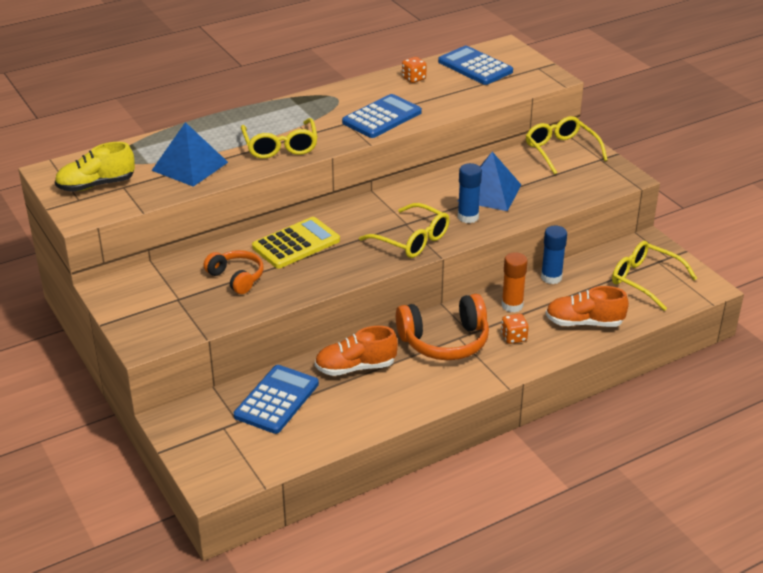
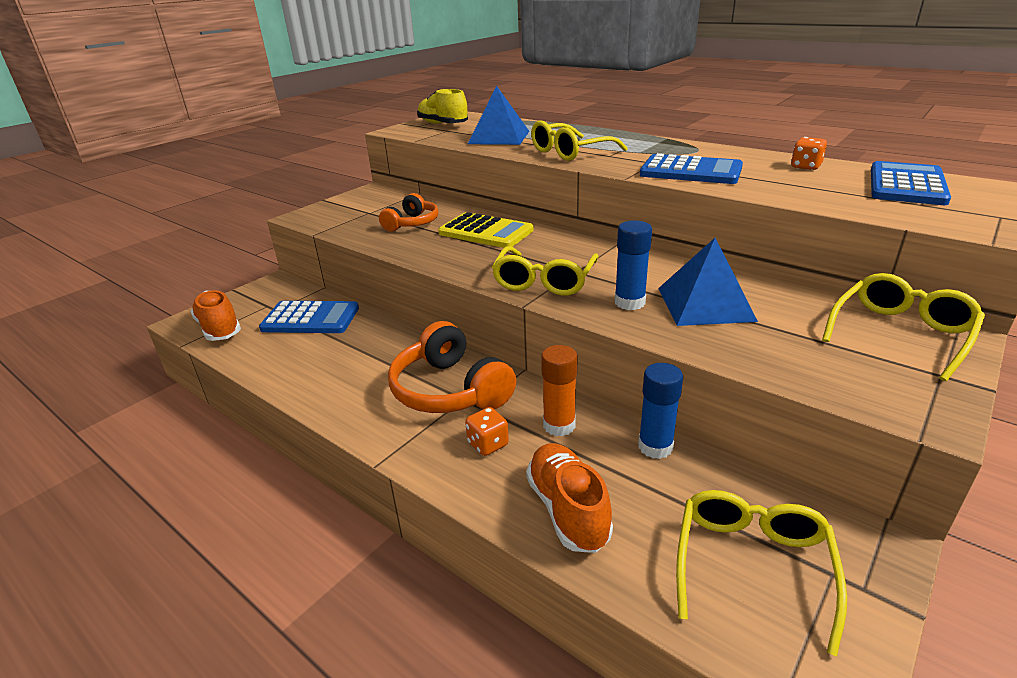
camera: 70 degrees right, 5 degrees down
(355, 367) = (375, 345): orange shoe -> orange shoe (219, 328)

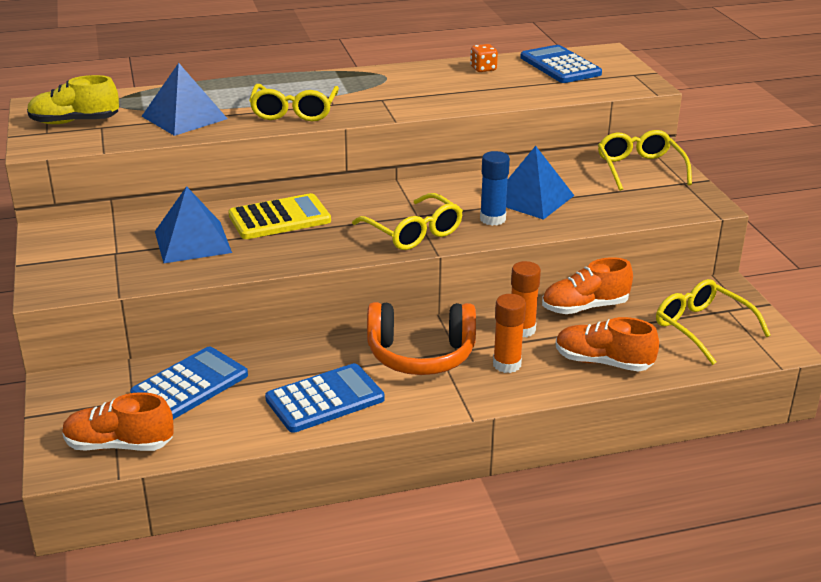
camera: 55 degrees left, 0 degrees up
(412, 223) = (192, 241): orange headphones -> blue pyramid
(488, 444) = (507, 364): orange dice -> orange glue stick
(655, 447) = (584, 307): blue glue stick -> orange shoe
(690, 171) = (424, 99): blue calculator -> blue calculator (325, 399)

